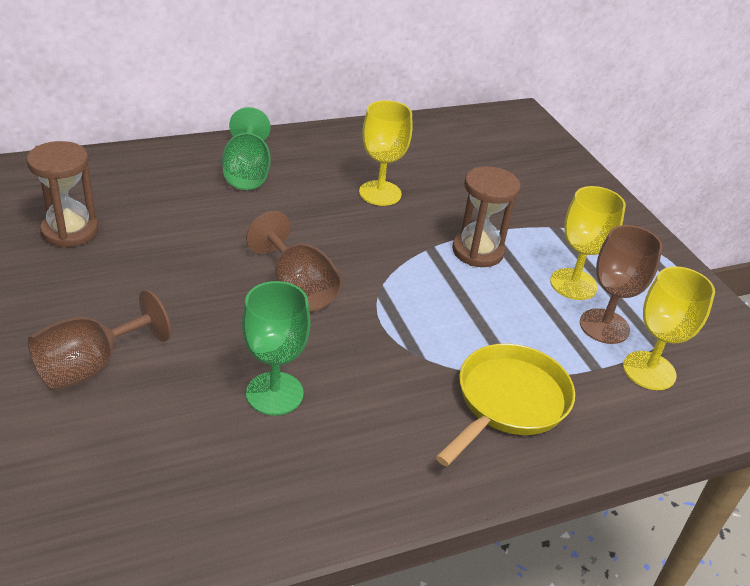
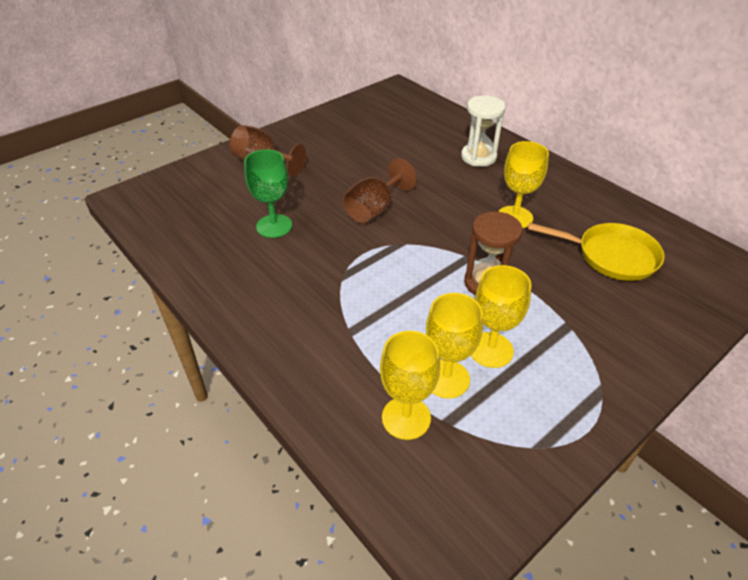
camera: 75 degrees right, 5 degrees up
(70, 231) = (364, 121): brown hourglass -> none
(247, 172) = (478, 157): green goblet -> white hourglass
(508, 402) = (319, 331): yellow pan -> yellow pan (611, 256)
(604, 326) = (446, 379): brown goblet -> yellow goblet

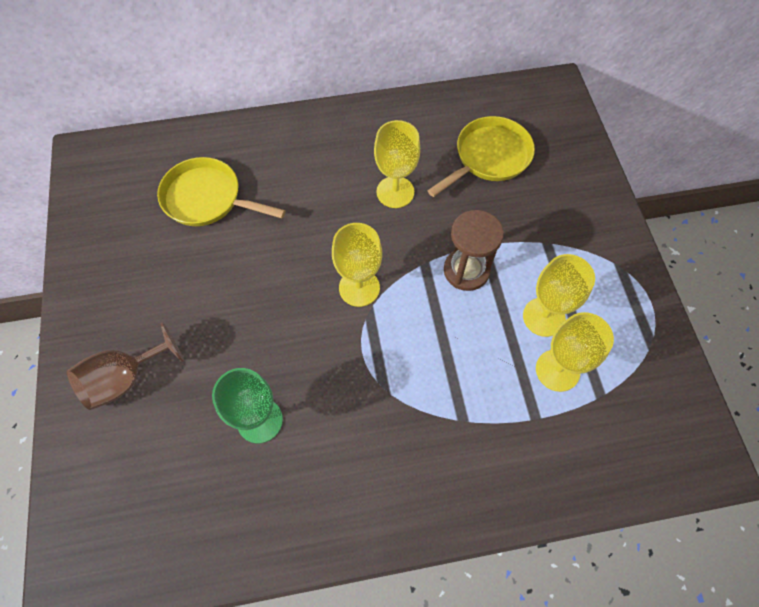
camera: 60 degrees left, 20 degrees up
(374, 209) = (300, 304): brown goblet -> none
(406, 418) = (583, 426): yellow goblet -> yellow goblet (359, 288)
(414, 140) = (207, 198): none -> yellow pan
(478, 157) = (283, 161): white hourglass -> none

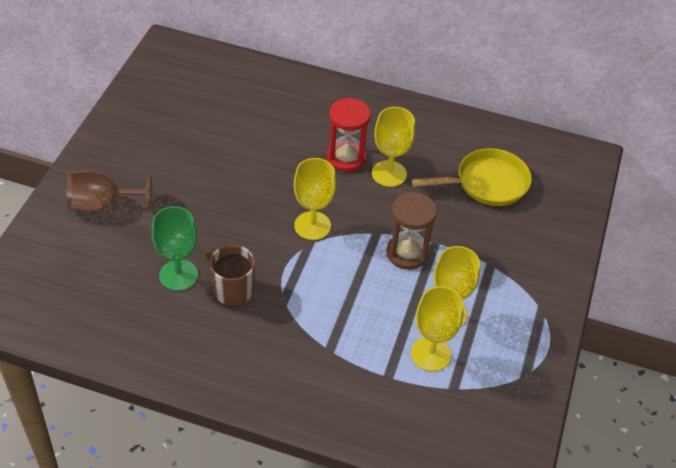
camera: 25 degrees right, 15 degrees down
(207, 198) = (238, 114): yellow pan -> none
(325, 406) = (232, 289): none -> brown mug
(344, 195) = (346, 158): none -> red hourglass

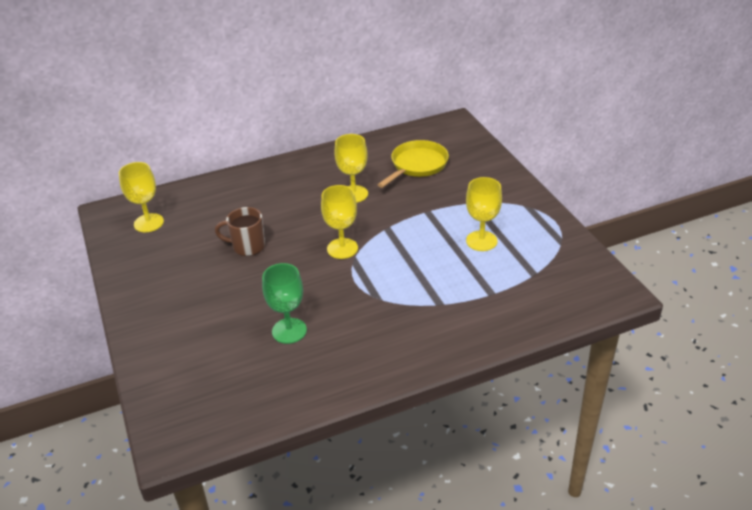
camera: 35 degrees left, 10 degrees down
(102, 204) = (178, 327): brown goblet -> none
(232, 289) = (336, 314): brown mug -> brown mug (247, 246)
(346, 158) = (316, 202): red hourglass -> none
(407, 253) = (418, 226): brown hourglass -> none
(430, 354) = (499, 266): yellow goblet -> yellow goblet (148, 223)

